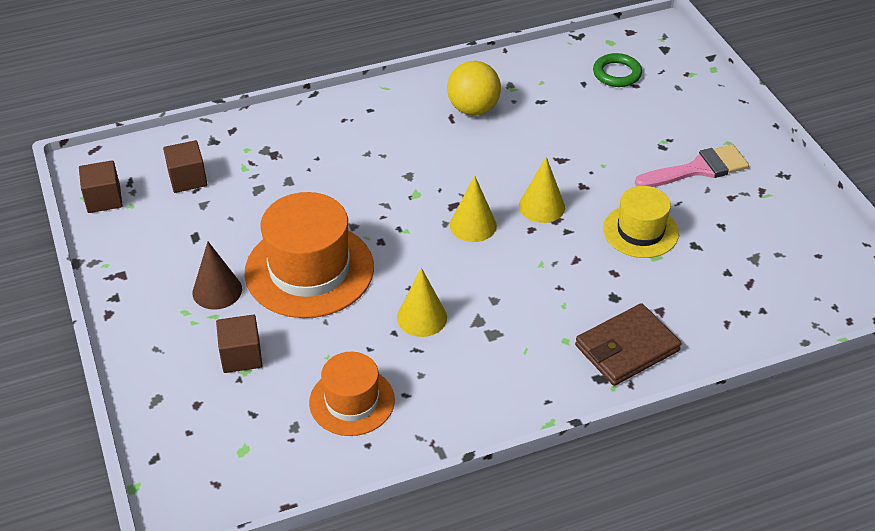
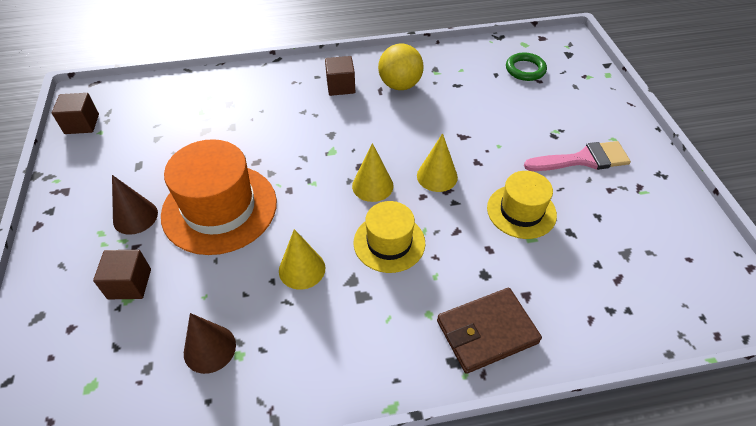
camera: 10 degrees right, 5 degrees up
(187, 179) = (153, 115): brown cube -> brown cube (340, 86)
(352, 401) = (209, 348): orange hat -> brown cone
(507, 280) = (389, 242): none -> yellow hat

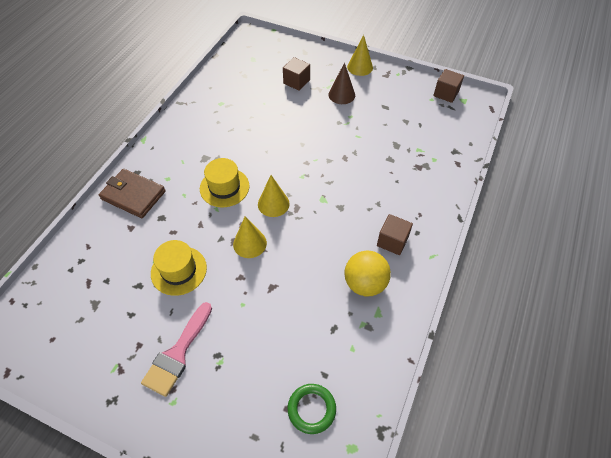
camera: 125 degrees right, 5 degrees up
(209, 348) = (234, 95): brown cone -> none
(219, 208) = (318, 128): orange hat -> none
(302, 269) = (244, 143): yellow cone -> yellow cone (360, 67)
(487, 332) = (133, 195): brown wallet -> brown wallet turned 75 degrees counterclockwise

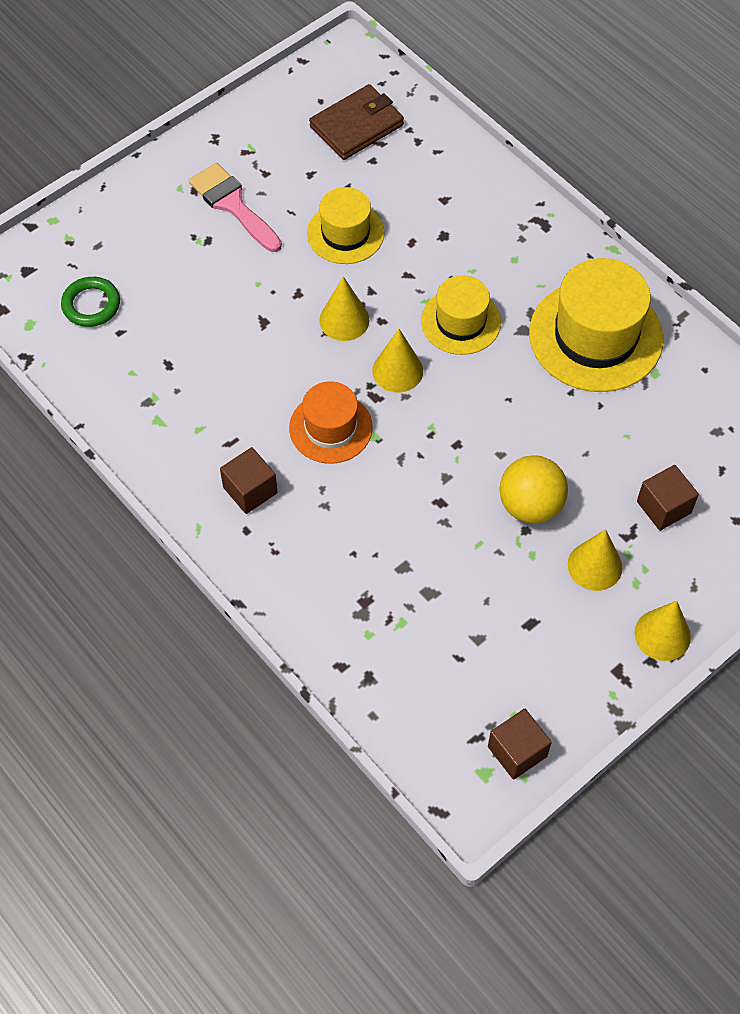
camera: 115 degrees right, 5 degrees up
(133, 195) = (501, 214): brown wallet -> brown wallet (356, 126)
(208, 130) = (595, 336): none -> yellow hat
(329, 220) = (330, 428): none -> orange hat
(341, 95) = (595, 566): brown cone -> yellow cone
(365, 283) = (206, 425): yellow ball -> yellow ball (530, 505)

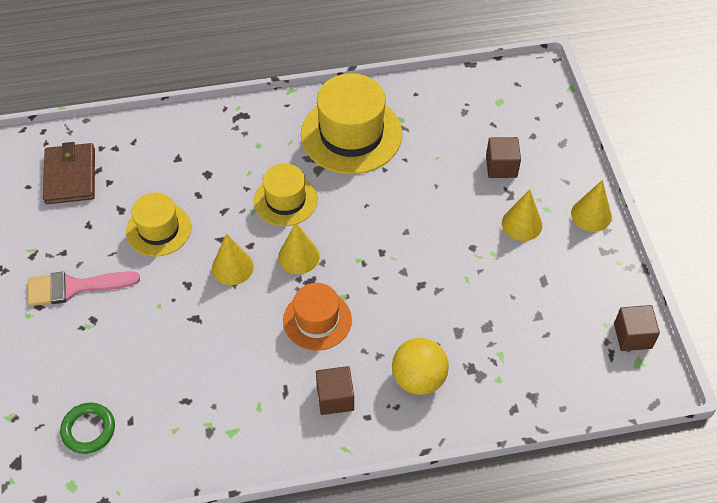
camera: 60 degrees left, 5 degrees down
(530, 505) = (456, 235): yellow ball -> yellow ball (418, 379)

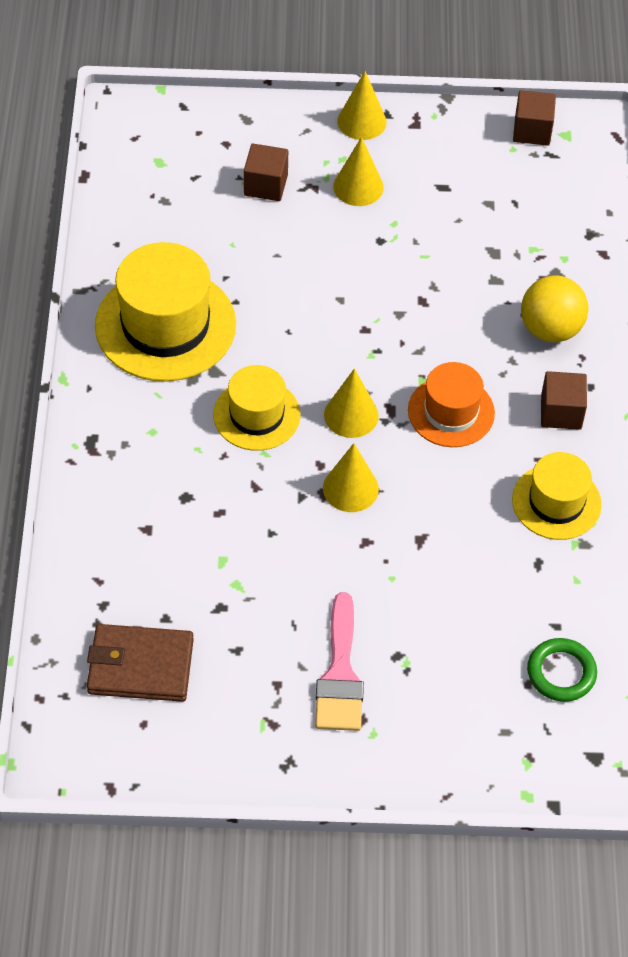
camera: 80 degrees left, 0 degrees up
(158, 229) = (267, 565): yellow hat -> yellow hat (556, 502)

